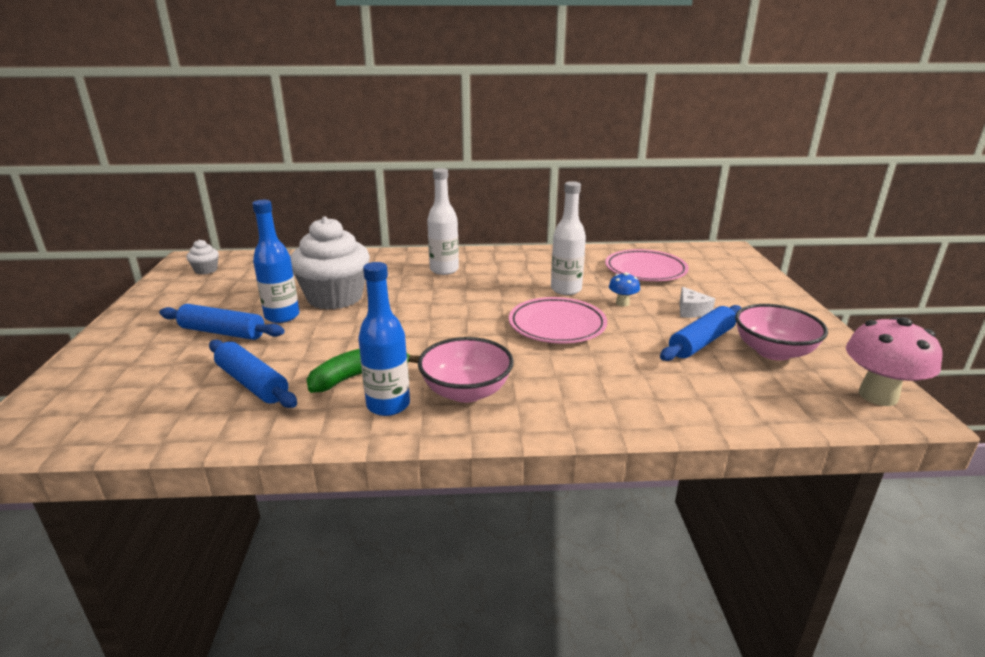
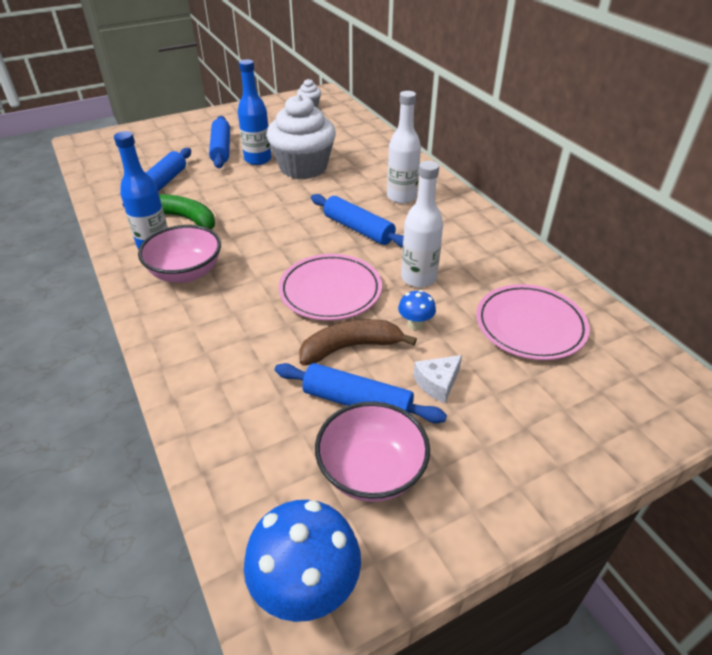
camera: 65 degrees right, 15 degrees up
(475, 296) = (358, 229): none -> blue rolling pin
(636, 332) = (350, 347): none -> brown banana
(878, 396) = (306, 588): pink mushroom -> blue mushroom

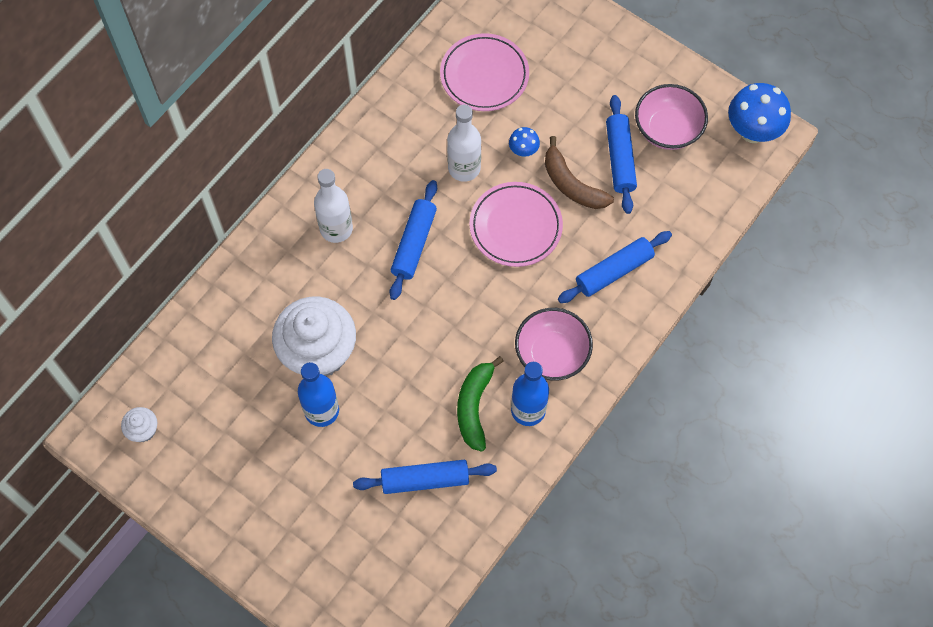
camera: 115 degrees left, 25 degrees up
(221, 149) = (315, 468): blue rolling pin -> blue rolling pin (614, 271)
(437, 383) = (576, 117): white cheese -> none

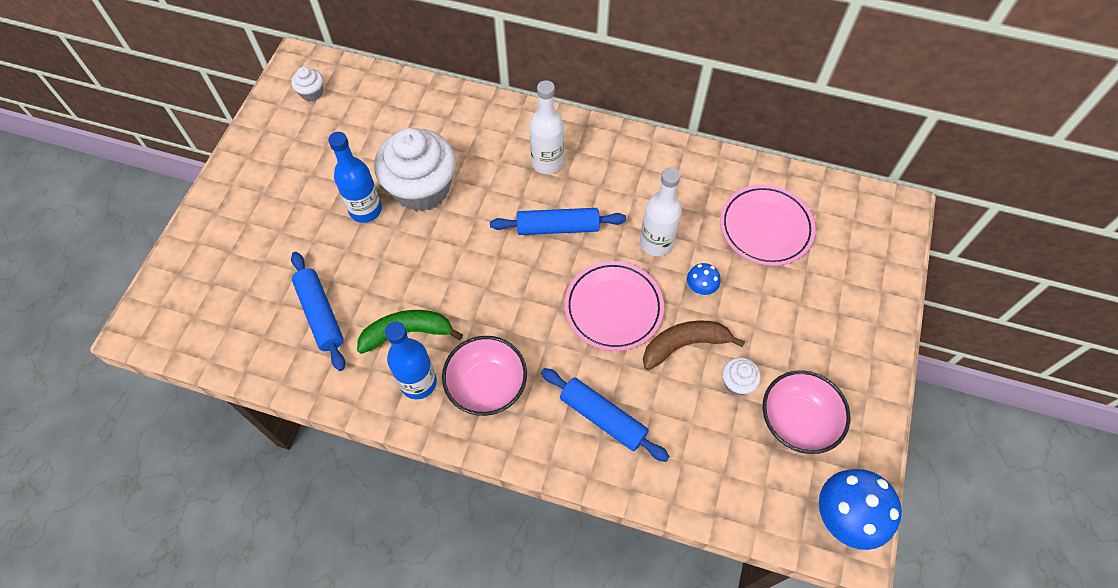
camera: 70 degrees right, 5 degrees down
(572, 184) = (684, 345): brown banana -> brown banana turned 45 degrees clockwise
(620, 158) = (737, 382): blue rolling pin -> white cupcake

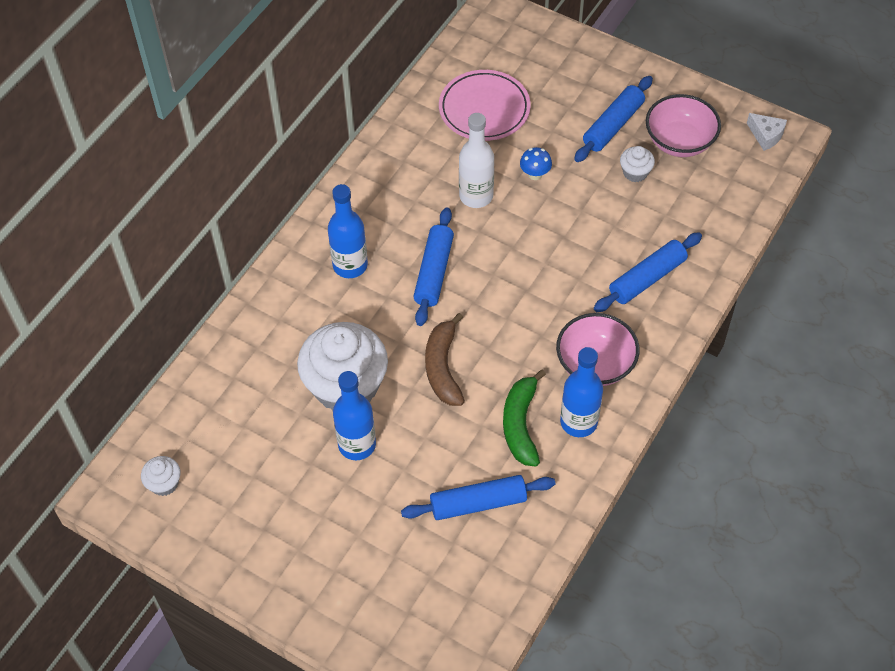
camera: 75 degrees left, 5 degrees down
(547, 162) = (350, 265): white bottle -> blue bottle
(613, 308) = (538, 246): pink plate -> none
(684, 345) = (589, 201): brown banana -> brown banana (443, 367)
(792, 349) = (613, 125): none -> blue rolling pin
(844, 517) = (766, 135): blue mushroom -> white cheese

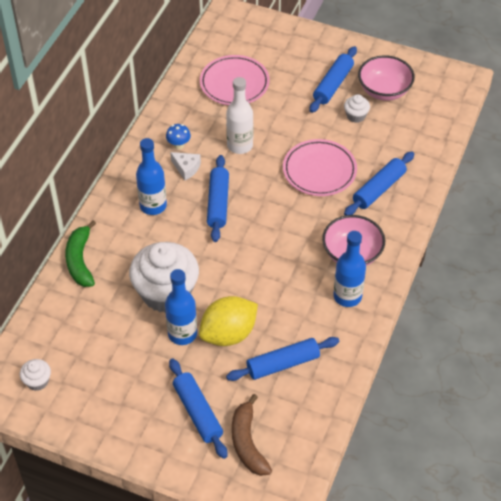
camera: 10 degrees left, 5 degrees down
(357, 553) = (197, 412): none -> blue rolling pin
(415, 453) = (228, 334): none -> yellow lemon
(443, 367) = (238, 270): brown banana -> brown banana (247, 442)
(521, 424) = (304, 303): green banana -> green banana (80, 260)
(535, 174) = (281, 125): blue mushroom -> blue mushroom (178, 145)
(573, 243) = (319, 171): none -> pink plate
(766, 135) = (446, 80): white cheese -> white cheese (186, 168)

